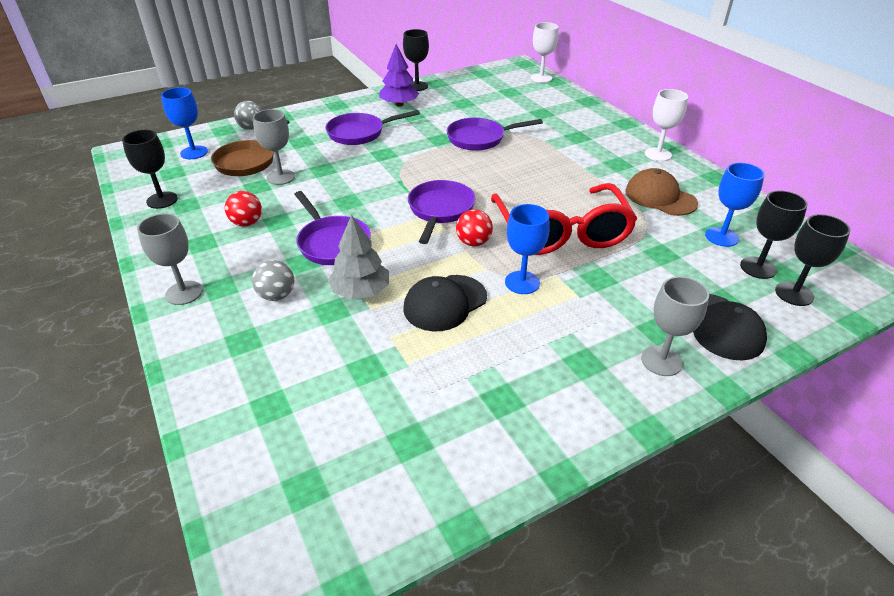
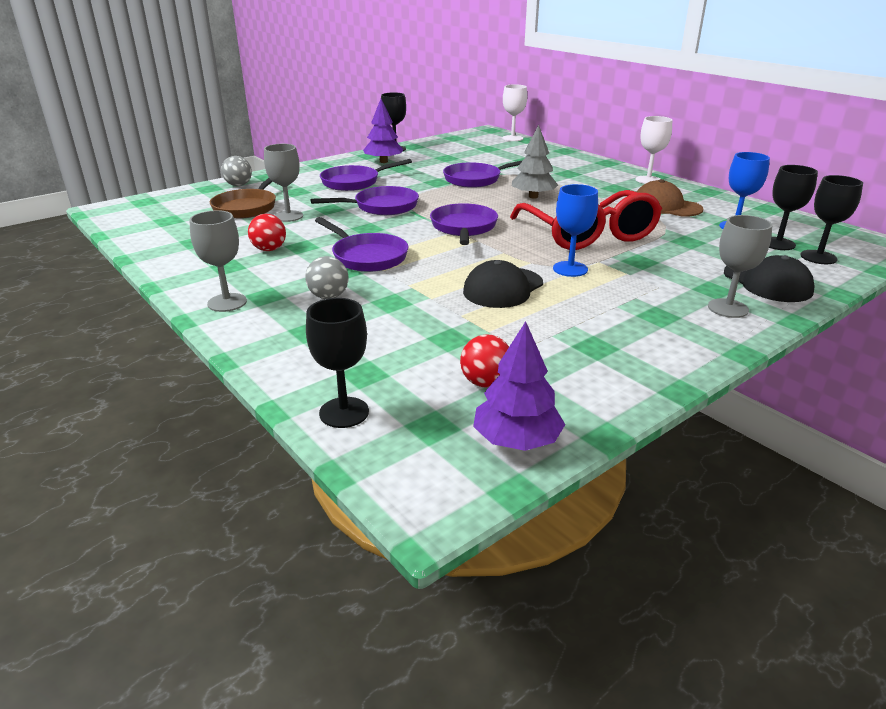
camera: 10 degrees left, 10 degrees down
(162, 200) = (167, 240): black goblet -> black goblet (344, 412)
(194, 152) = (185, 205): blue goblet -> none
(361, 291) = (414, 287): grey tree -> grey tree (533, 196)
(373, 172) = (382, 207): none -> purple pan
(375, 520) = (517, 440): none -> purple tree
(473, 242) = (508, 246): red ball -> red ball (485, 382)

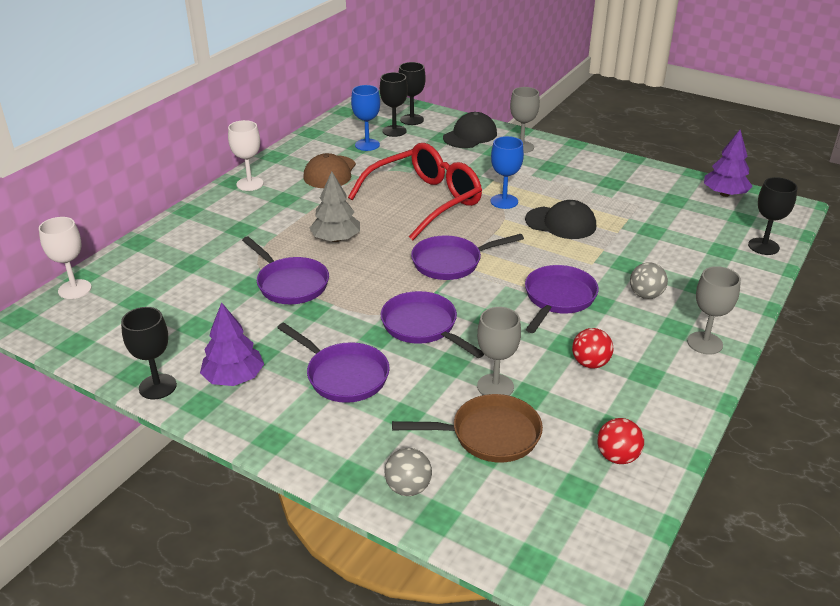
camera: 110 degrees left, 5 degrees up
(485, 382) = (686, 210): red ball -> red ball (617, 457)

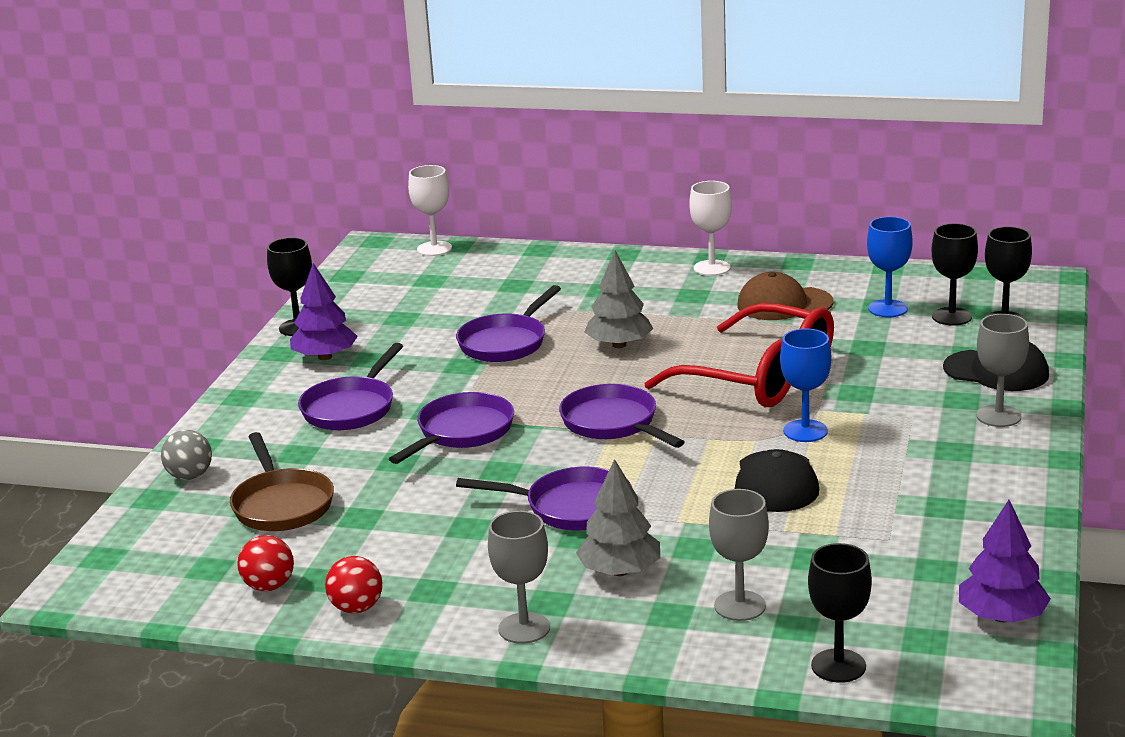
camera: 75 degrees right, 10 degrees down
(495, 386) = (367, 494): grey goblet -> grey goblet (740, 606)
(590, 363) = (438, 548): red ball -> red ball (356, 608)
(645, 295) = (620, 571): grey ball -> grey tree

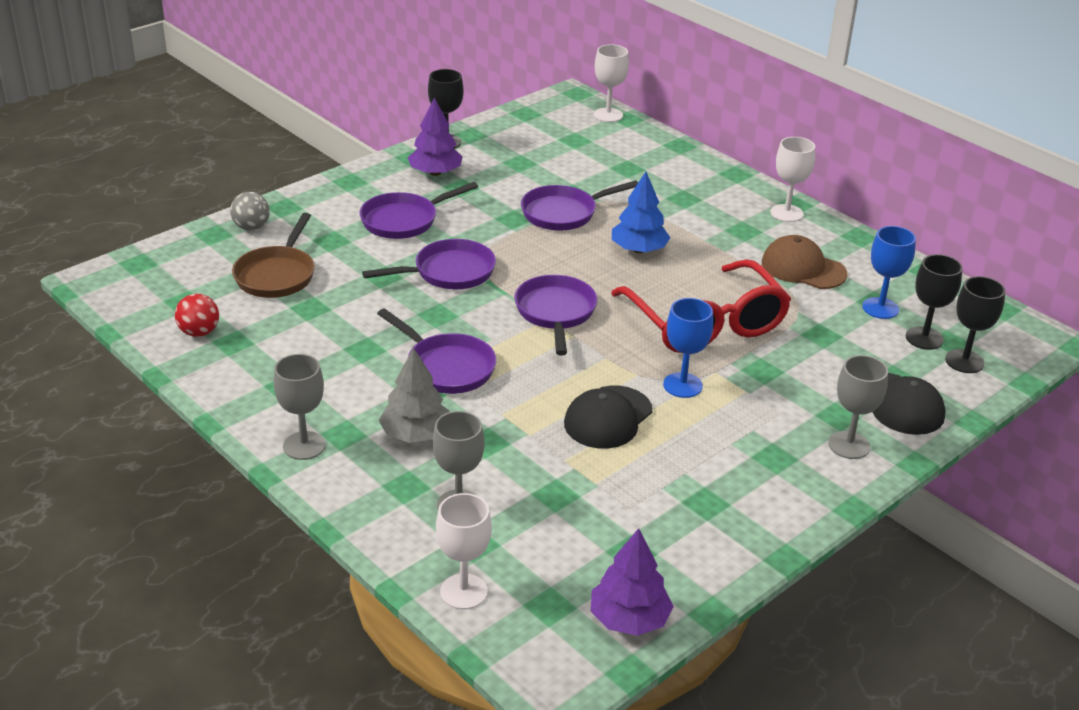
camera: 30 degrees right, 10 degrees up
(356, 608) = (227, 375): red ball -> none
(619, 345) = (639, 249): grey tree -> blue tree
(838, 666) = (463, 592): black goblet -> white goblet

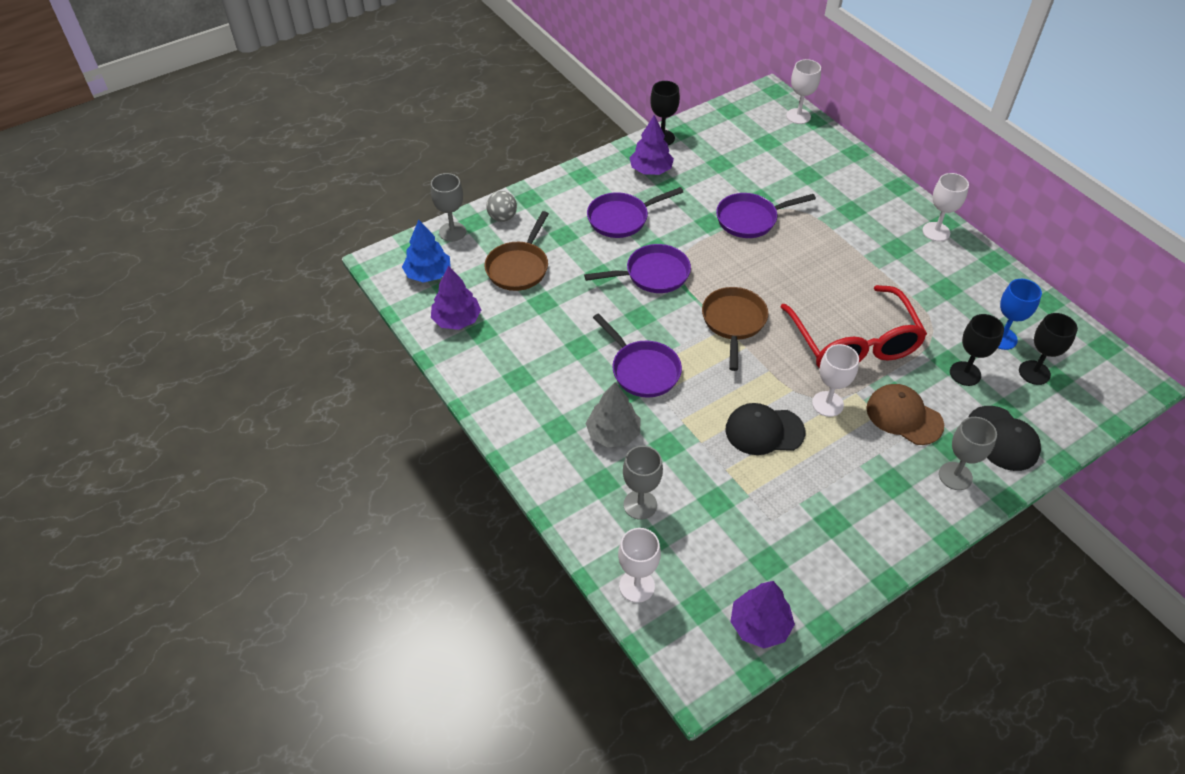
camera: 10 degrees right, 15 degrees up
(199, 332) = (456, 320): red ball -> purple tree
(304, 446) = (528, 436): grey goblet -> grey goblet (452, 232)
(555, 313) = (733, 322): purple pan -> brown pan
(608, 418) = (764, 431): black cap -> black cap turned 45 degrees clockwise
(639, 249) = (808, 262): blue tree -> blue tree (428, 274)
(682, 385) = (827, 404): blue goblet -> white goblet
(803, 268) = (942, 291): brown cap -> brown cap (904, 416)
(964, 361) = (1065, 399): black goblet -> black goblet (965, 373)

